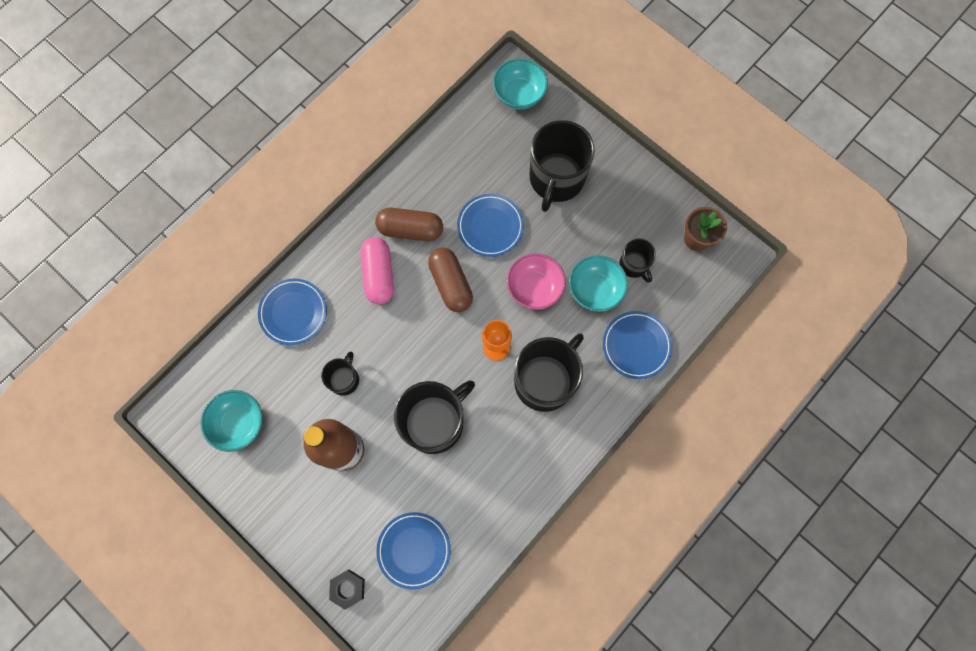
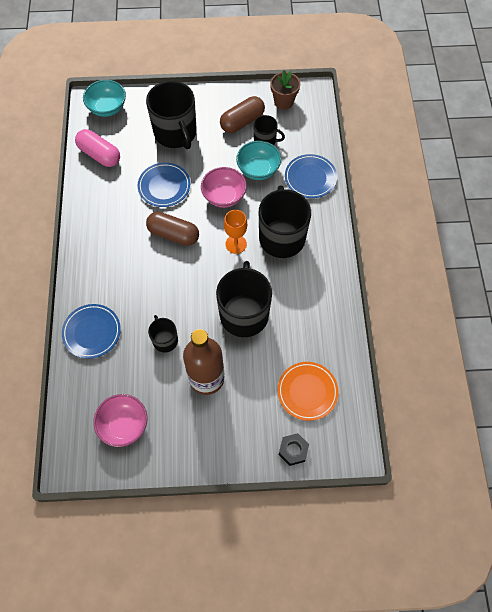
camera: 45 degrees left, 10 degrees down
(239, 423) = (124, 425): turquoise bowl -> pink bowl
(379, 275) = (124, 266): pink capsule -> pink capsule (99, 155)
(410, 229) = (117, 226): brown capsule -> brown capsule (242, 121)
(414, 550) = (307, 392): blue plate -> orange plate

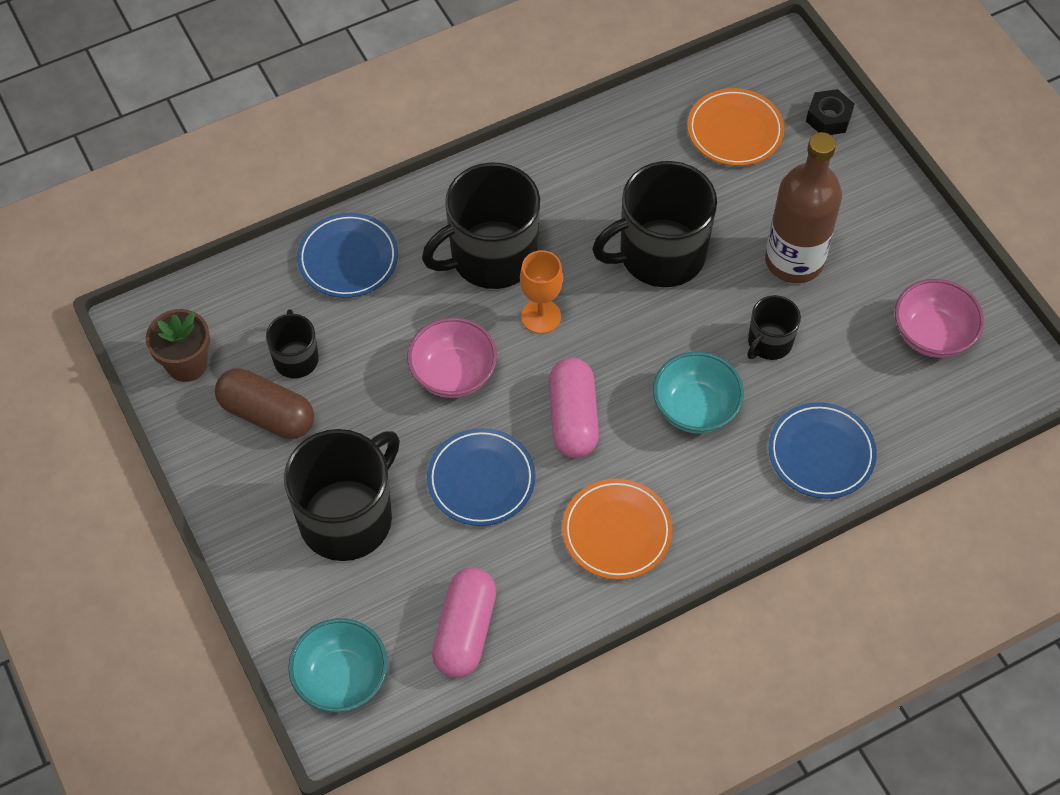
camera: 115 degrees left, 5 degrees down
(107, 227) = (617, 531): none -> orange plate
(173, 234) = (573, 418): brown capsule -> pink capsule
(258, 169) = (368, 344): turquoise bowl -> turquoise bowl (695, 408)

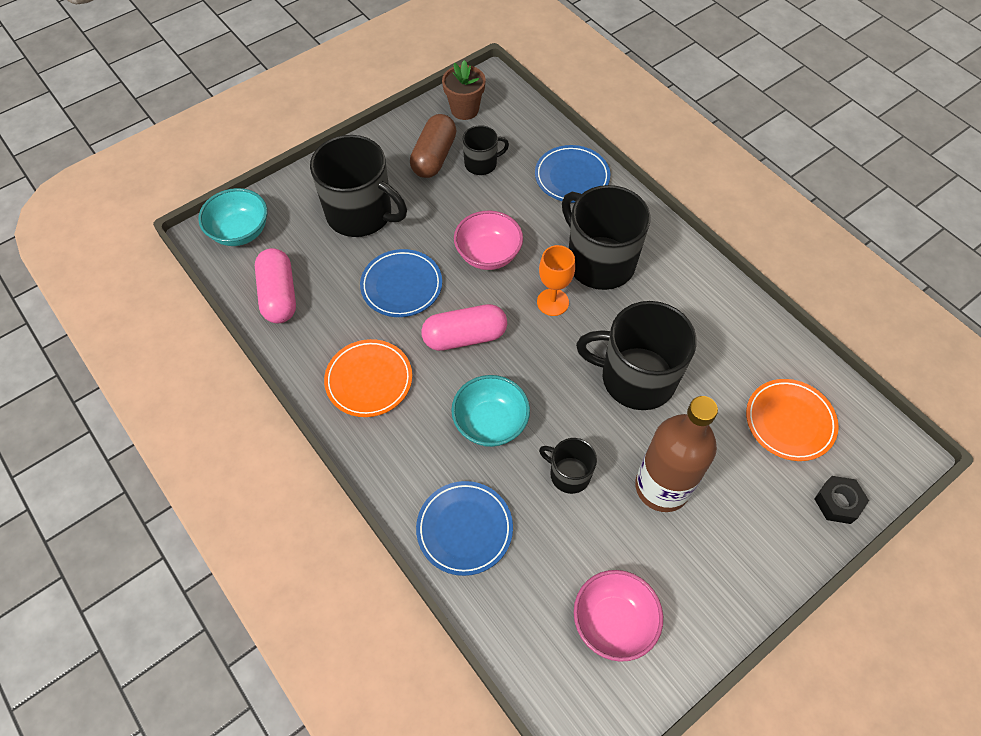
camera: 80 degrees right, 0 degrees up
(465, 631) = (279, 295): pink capsule -> pink capsule turned 75 degrees clockwise
(660, 254) = (636, 378): black mug -> black mug turned 45 degrees counterclockwise

